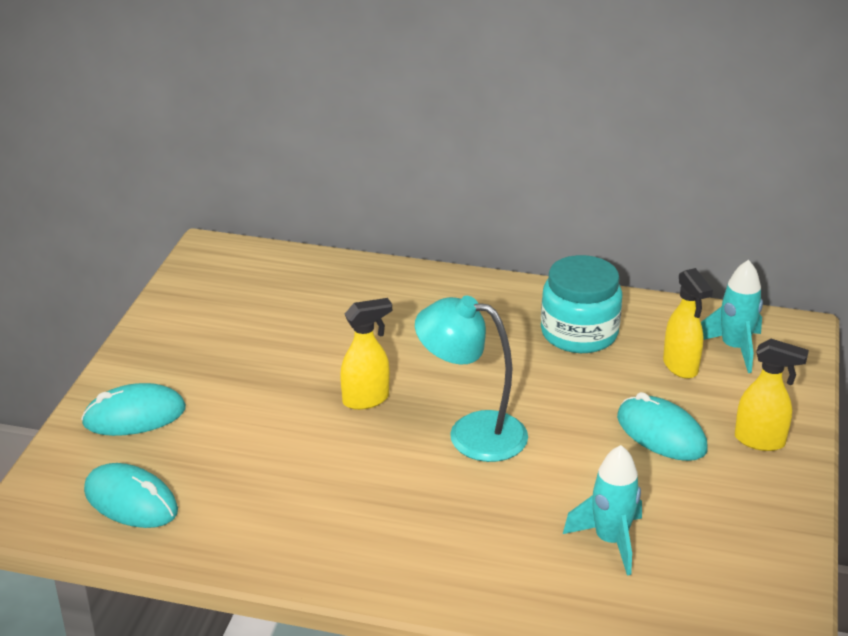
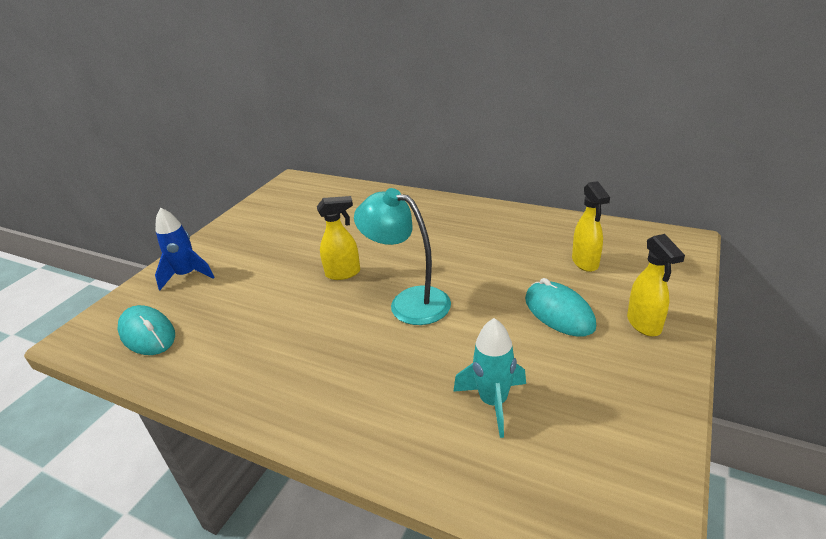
camera: 15 degrees right, 0 degrees up
(134, 416) = (187, 275): turquoise mouse -> blue rocket
(579, 333) = (512, 236): turquoise jar -> none
(734, 348) = (631, 252): turquoise rocket -> none
(760, 441) = (644, 324): yellow spray bottle -> yellow spray bottle turned 45 degrees clockwise

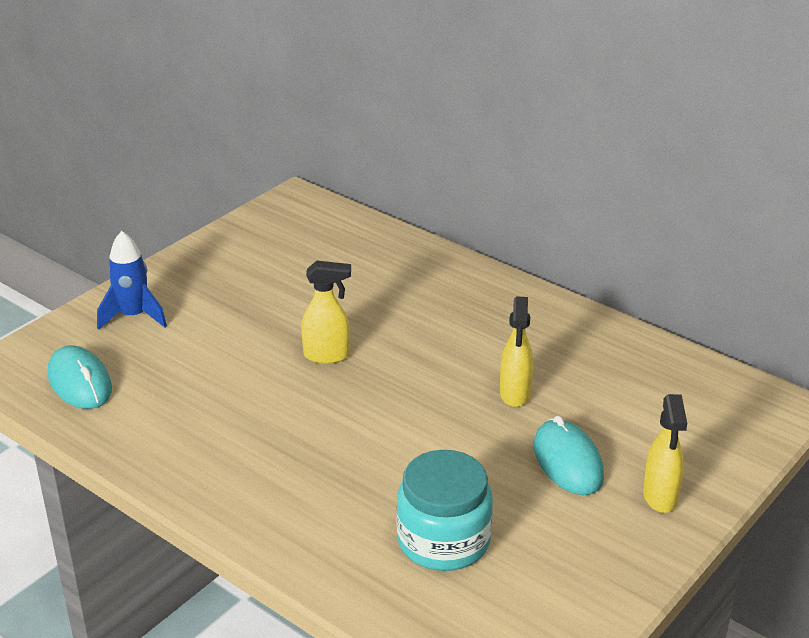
camera: 10 degrees right, 0 degrees up
(409, 302) = (394, 410): turquoise lamp -> none
(493, 402) = (443, 541): turquoise rocket -> turquoise jar
(585, 263) = (636, 407): yellow spray bottle -> yellow spray bottle (515, 394)

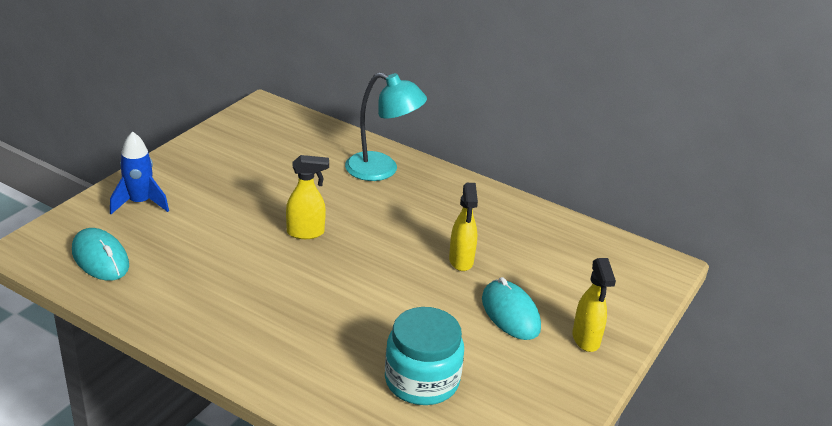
camera: 10 degrees left, 0 degrees up
(432, 279) = (382, 170): none -> turquoise lamp

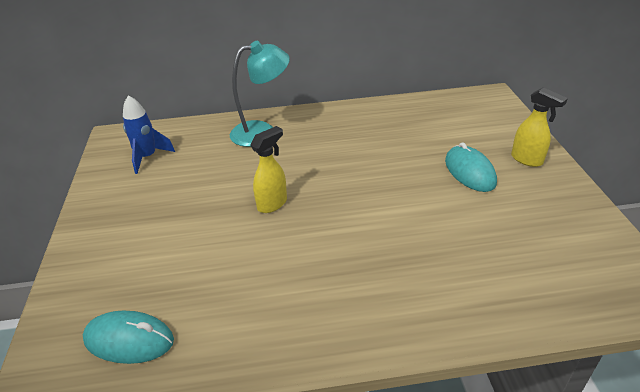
camera: 35 degrees left, 5 degrees up
(140, 203) = (104, 266): blue rocket -> blue rocket (148, 157)
(421, 380) = (495, 252): turquoise jar -> none
(461, 261) = (395, 158): yellow spray bottle -> none
(510, 313) = (469, 172): turquoise mouse -> turquoise mouse turned 45 degrees clockwise

